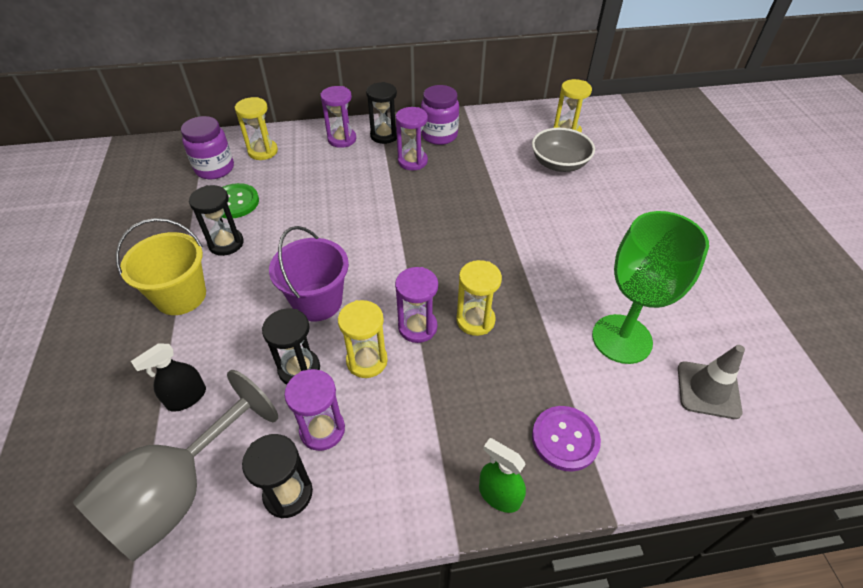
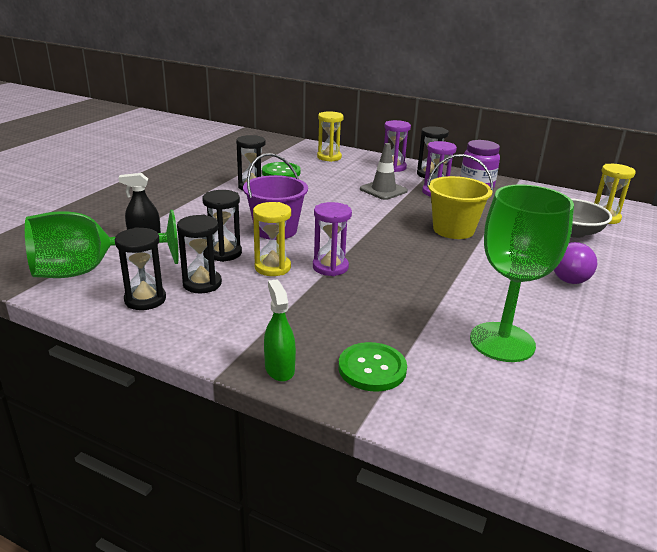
camera: 35 degrees right, 20 degrees down
(178, 492) = (90, 270): grey goblet -> green goblet
(181, 296) = (196, 198): yellow bucket -> yellow bucket (453, 230)
(215, 169) = (287, 155): purple jar -> none
(322, 430) = (202, 284): purple hourglass -> black hourglass
(475, 320) = (380, 281): yellow hourglass -> none
(565, 439) = (372, 368): purple button -> green button
(602, 223) = (571, 276): none -> purple light bulb
(708, 390) = (555, 407): grey traffic cone -> grey traffic cone (383, 190)

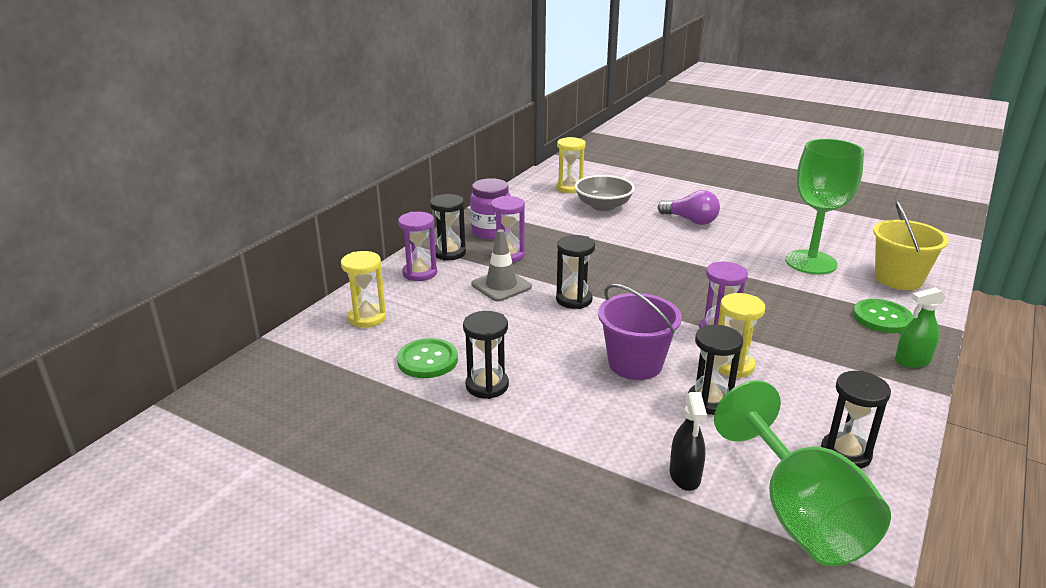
camera: 85 degrees left, 0 degrees up
(202, 284) = (790, 413): black hourglass -> black hourglass (574, 300)
(453, 230) = (610, 257): yellow bucket -> yellow bucket (898, 279)

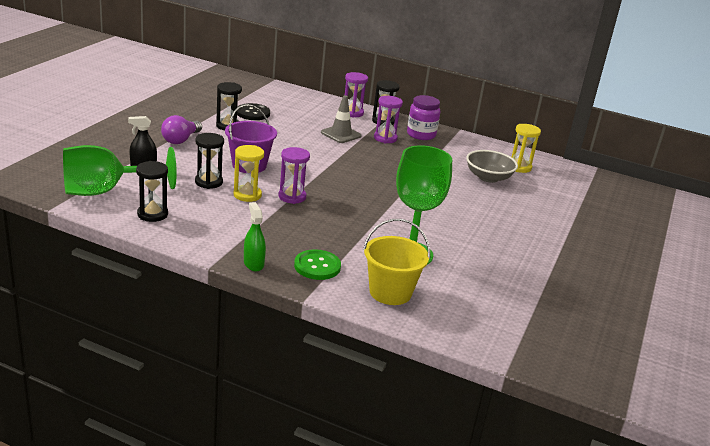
camera: 80 degrees right, 0 degrees up
(367, 318) = (296, 100): yellow hourglass -> none
(427, 360) = (253, 113): green button -> black button
(574, 300) = (326, 154): black hourglass -> none
(691, 220) = (476, 211): purple light bulb -> purple light bulb (181, 140)

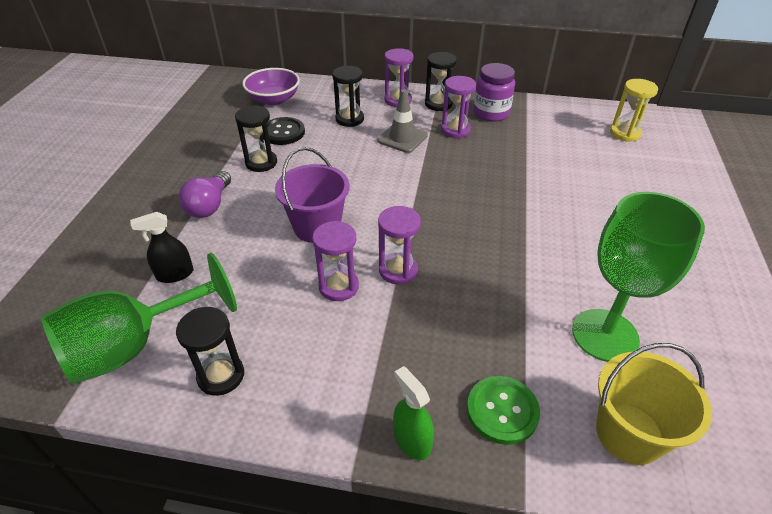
camera: 10 degrees left, 15 degrees up
(208, 182) = (276, 277): black hourglass -> black hourglass (349, 119)
(247, 195) = (338, 286): yellow hourglass -> purple hourglass
(256, 93) = (274, 99): none -> purple bowl
(488, 177) = (604, 160): grey bowl -> none

